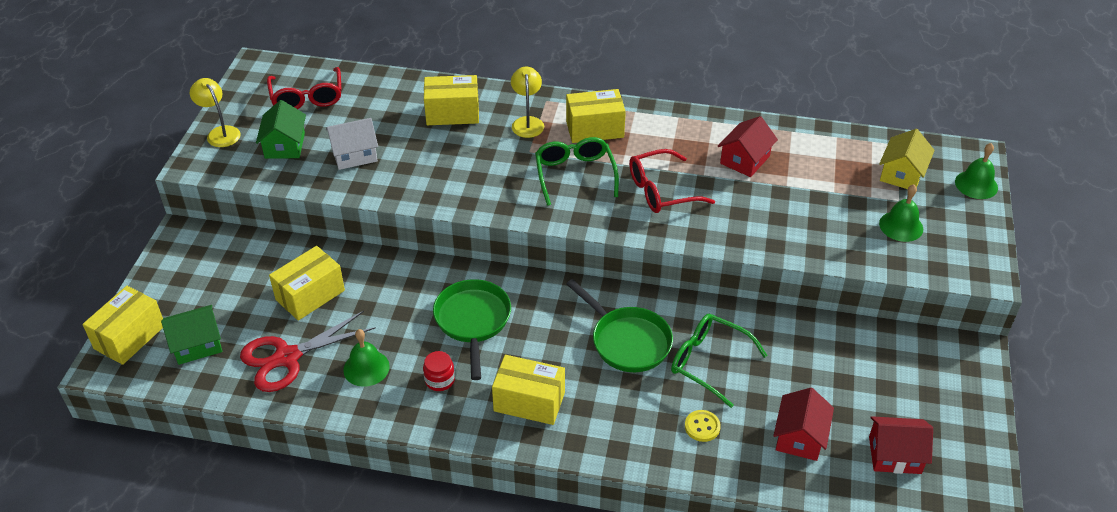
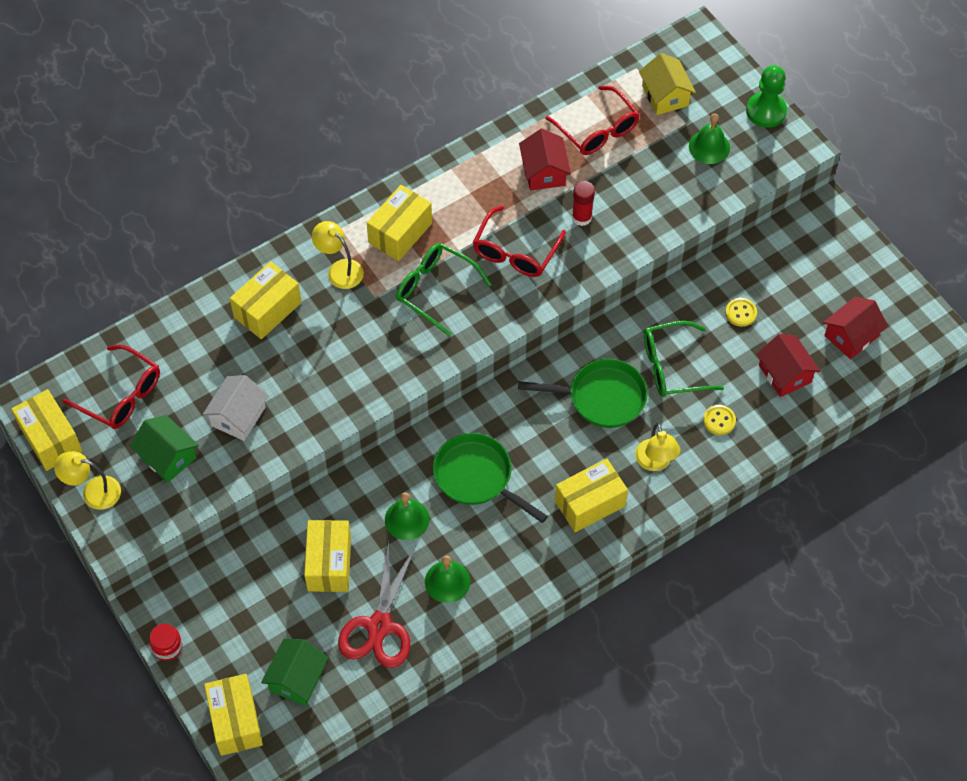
camera: 45 degrees left, 15 degrees up
(239, 91) = (51, 439): none -> yellow box
(440, 380) = (510, 543): red jar -> red jar (167, 647)
(614, 415) = (655, 462): none -> yellow lamp
(739, 203) = (582, 217): none -> red glue stick
(811, 368) = (741, 313): none -> yellow button
(818, 161) = (597, 130): none -> red glasses
(976, 184) = (722, 65): green bell -> green bell (407, 519)
(981, 234) = (766, 111): none -> green pawn

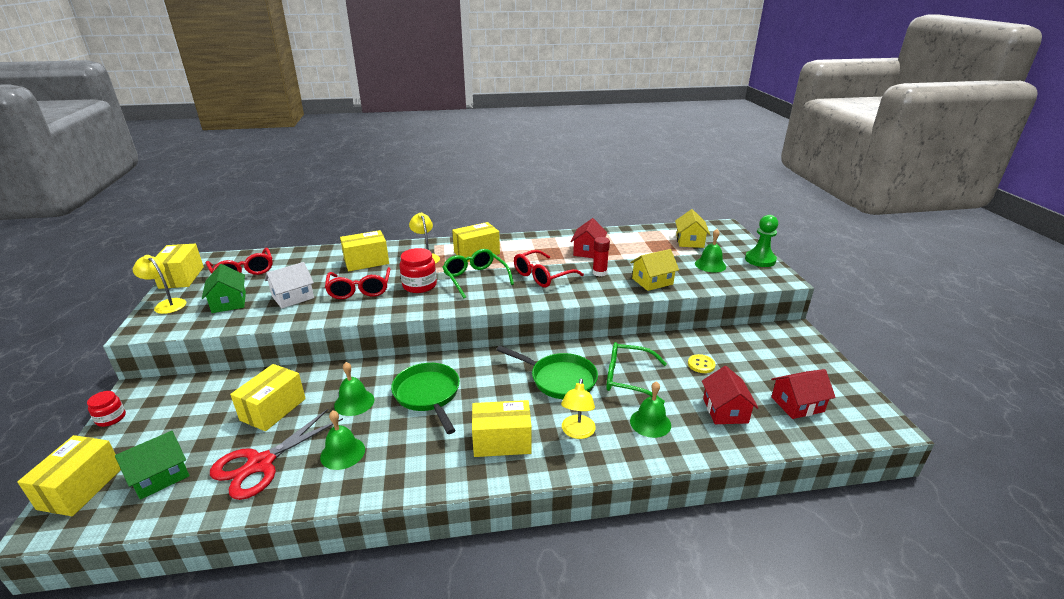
camera: 25 degrees right, 30 degrees down
(376, 332) = (419, 285): none -> red jar
(597, 130) = (635, 244): red glasses -> red glasses (360, 290)
(652, 212) = (652, 281): none -> yellow house
(719, 420) = (650, 423): yellow button -> green bell

